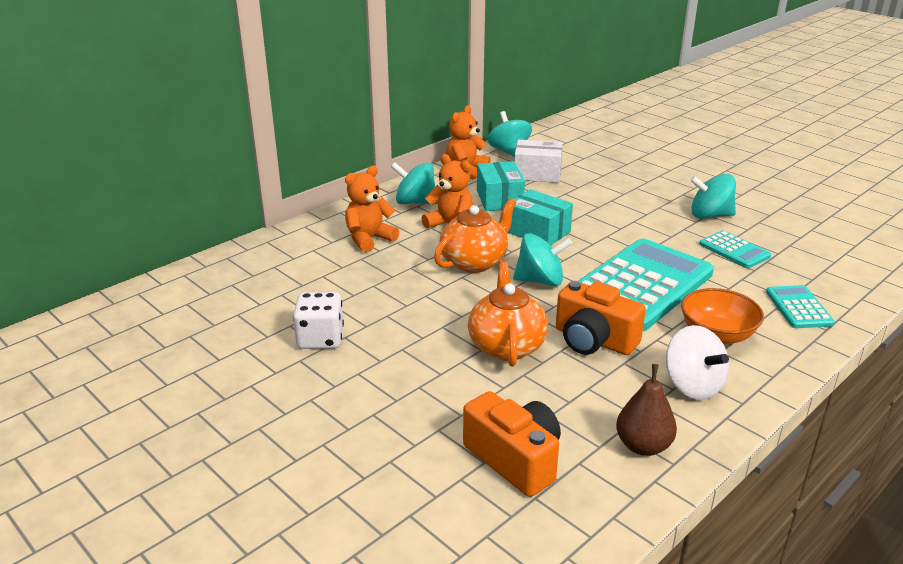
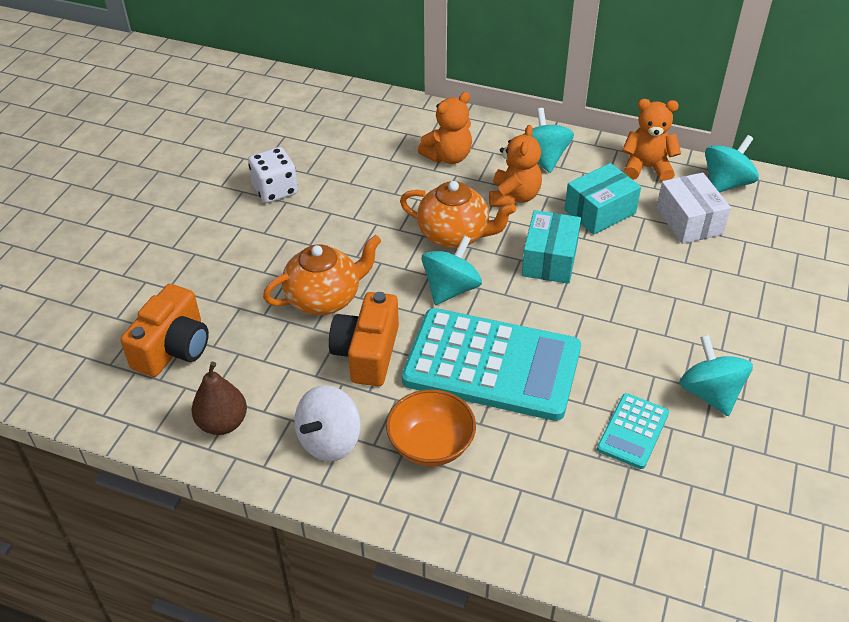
camera: 65 degrees right, 15 degrees up
(369, 239) = (448, 157): orange teddy bear -> orange teddy bear turned 120 degrees clockwise
(540, 281) = (451, 289): turquoise spinning top -> turquoise spinning top turned 120 degrees counterclockwise
(799, 308) = (534, 511): turquoise calculator -> none

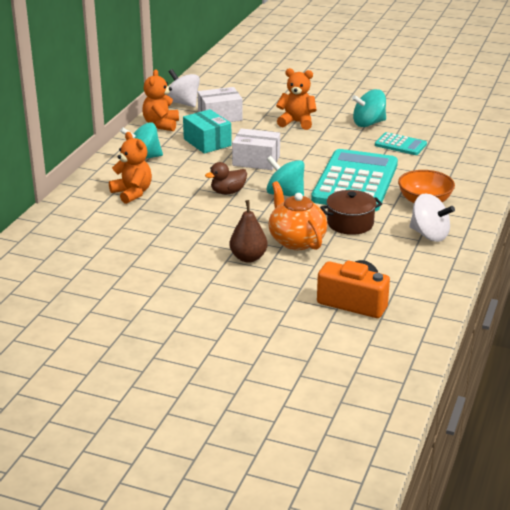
camera: 90 degrees left, 15 degrees down
(222, 423) = (423, 275): brown pear -> brown pear (248, 258)
(275, 190) = (162, 268): white dice -> none
(367, 353) = (350, 223): orange camera -> brown pot
(454, 235) = (228, 192): orange teapot -> brown duck
(514, 197) = (187, 170): orange teddy bear -> orange teddy bear (297, 122)
(549, 260) = (256, 160): turquoise box -> white box
(726, 183) = (183, 103): turquoise spinning top -> white spinning top

